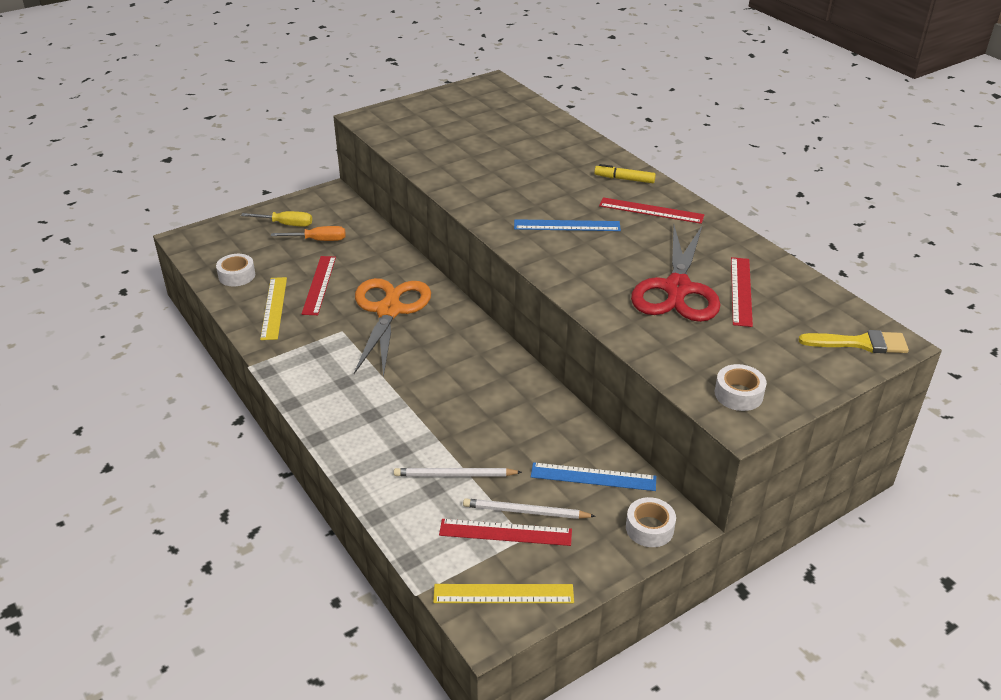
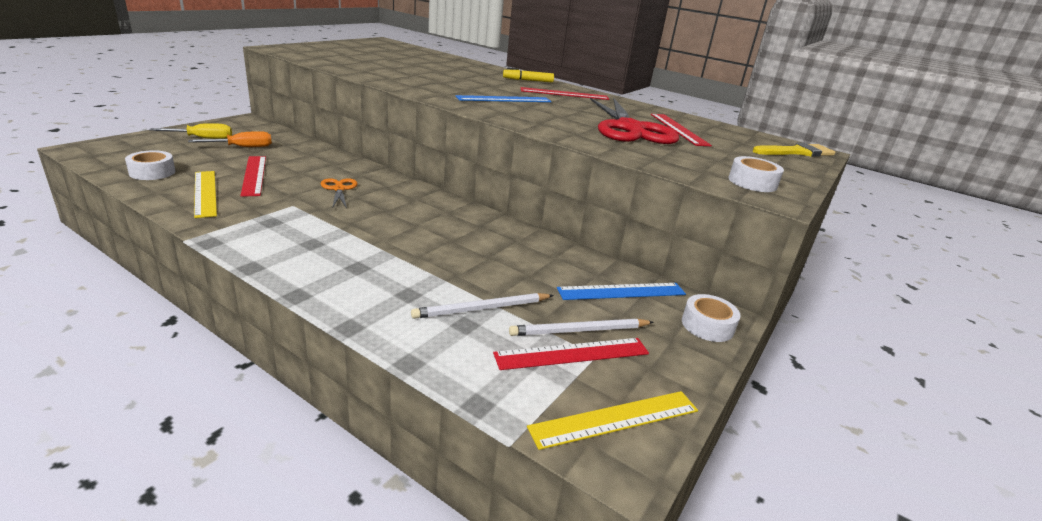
camera: 25 degrees left, 10 degrees down
(389, 311) = (339, 189): orange scissors -> orange scissors, size x0.45

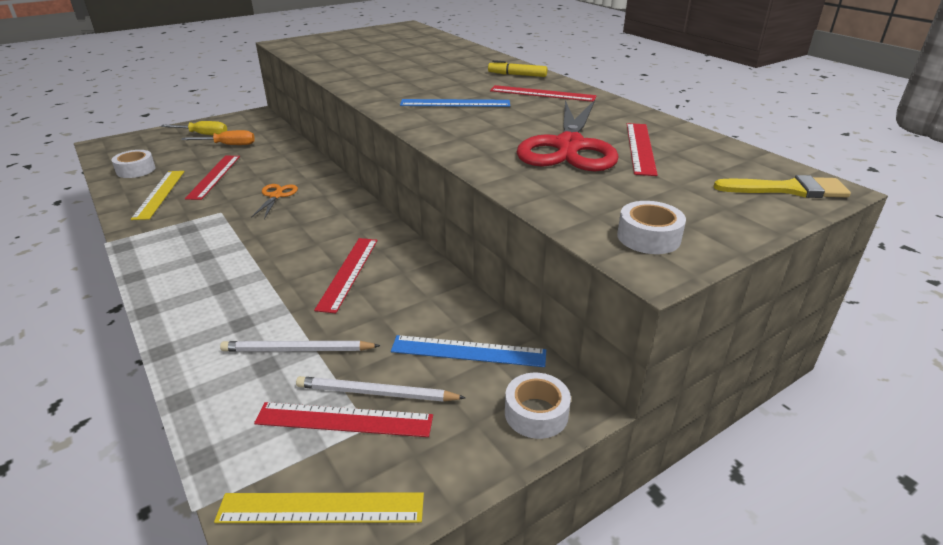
camera: 25 degrees right, 5 degrees up
(469, 245) = (348, 273): none -> red ruler

